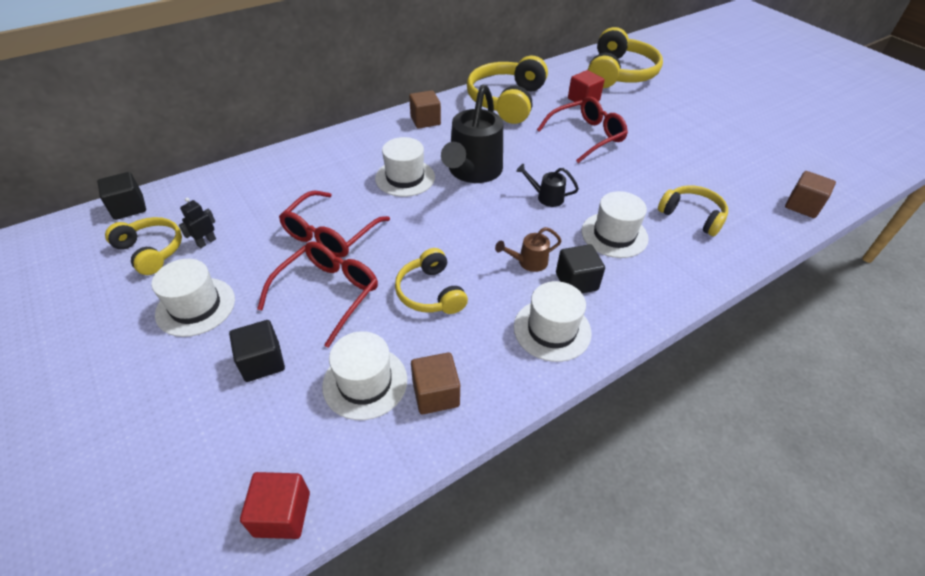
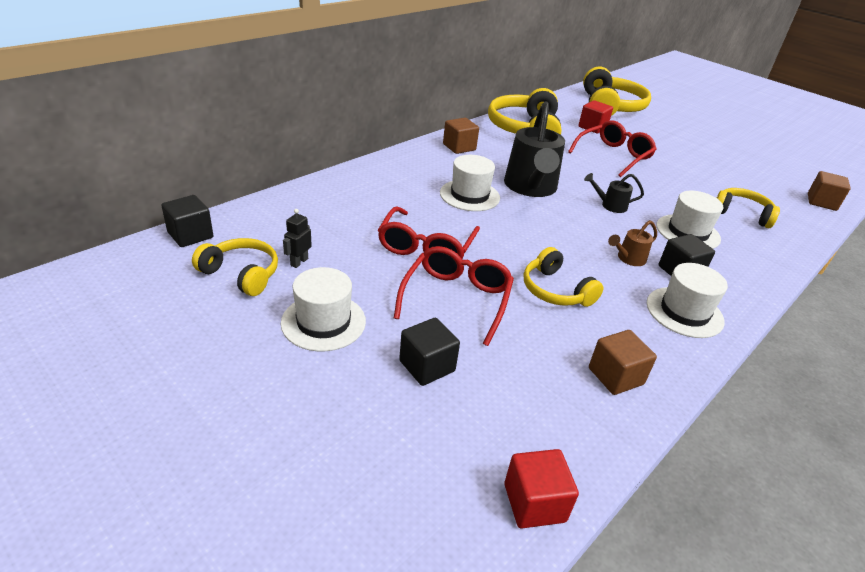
camera: 15 degrees left, 10 degrees down
(365, 382) = (542, 373): white hat -> none

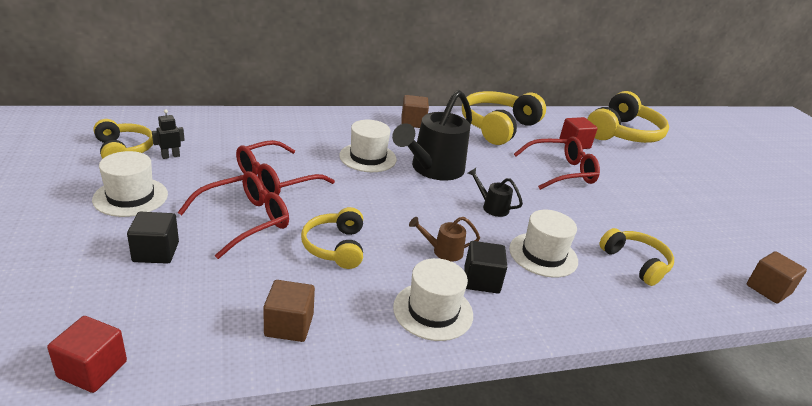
camera: 30 degrees right, 5 degrees down
(190, 235) = (128, 117): black cube -> none

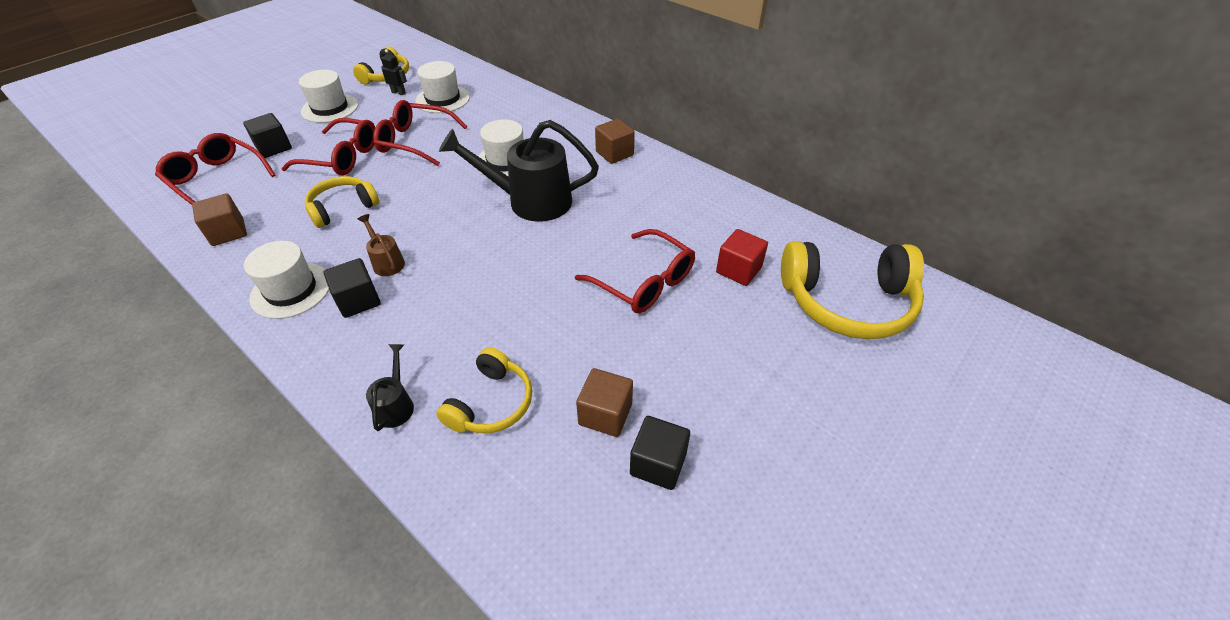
camera: 60 degrees right, 15 degrees up
(92, 369) = (146, 188): red cube -> none
(162, 307) = (216, 179): none -> red glasses
(491, 207) = (499, 261): black watering can -> black watering can (396, 404)
(498, 127) = (691, 202): yellow headphones -> none
(543, 255) = (439, 325): white hat -> white hat (443, 99)
(711, 230) = (658, 463): none -> black cube
(768, 289) = (550, 563): brown cube -> brown cube (605, 414)

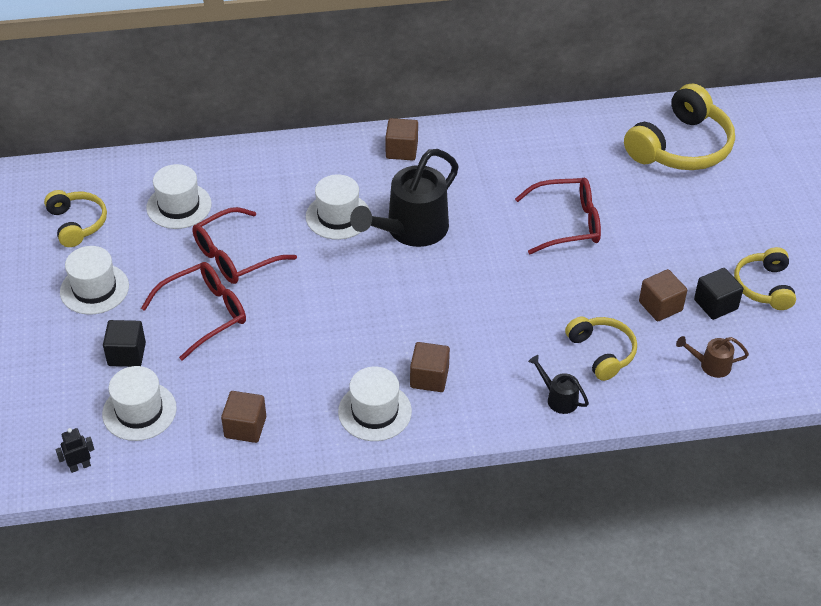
camera: 50 degrees left, 0 degrees up
(216, 179) = (139, 411): red glasses -> white hat
(343, 208) = (291, 343): yellow headphones -> yellow headphones (764, 286)
(358, 300) = (429, 378): black cube -> brown cube
(386, 262) = (398, 344): brown watering can -> brown watering can (710, 365)
(398, 92) = (125, 229): black robot -> black robot (80, 466)
(738, 270) = (603, 173): red cube -> none

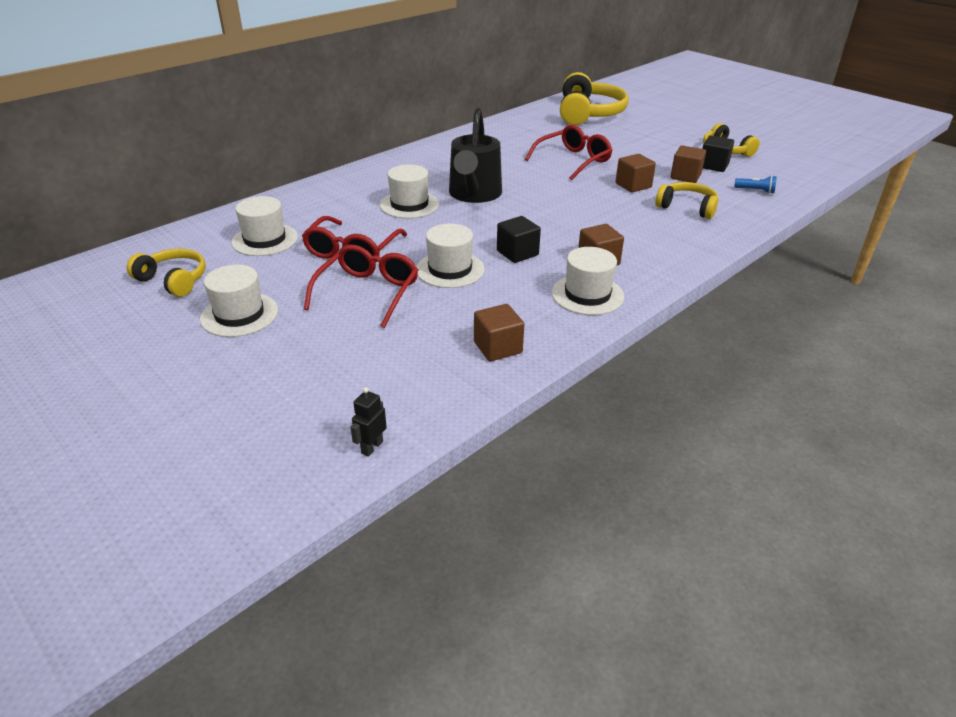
camera: 35 degrees left, 10 degrees down
(127, 354) = (324, 345): black cube -> black cube (517, 253)
(139, 411) = (385, 378): white hat -> white hat (450, 269)
(401, 150) = (413, 162): brown cube -> brown cube (633, 185)
(558, 398) = (697, 238): black watering can -> none
(710, 365) = (755, 191): brown watering can -> blue flashlight

